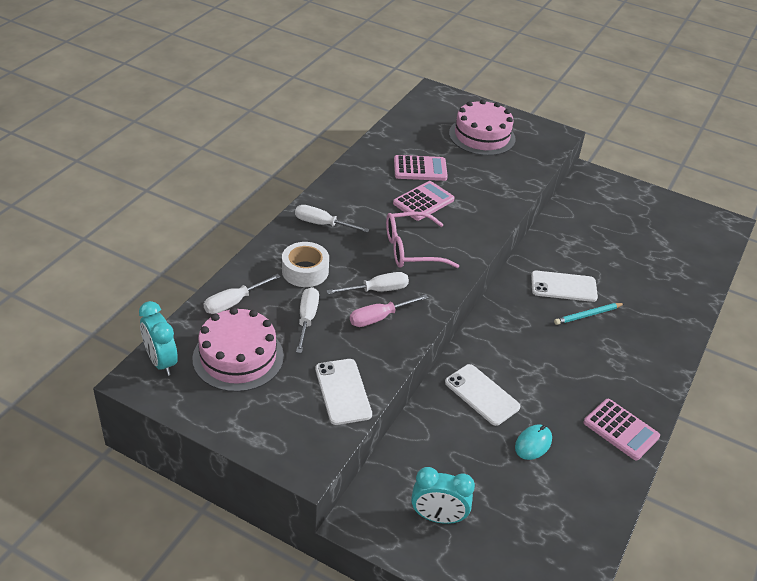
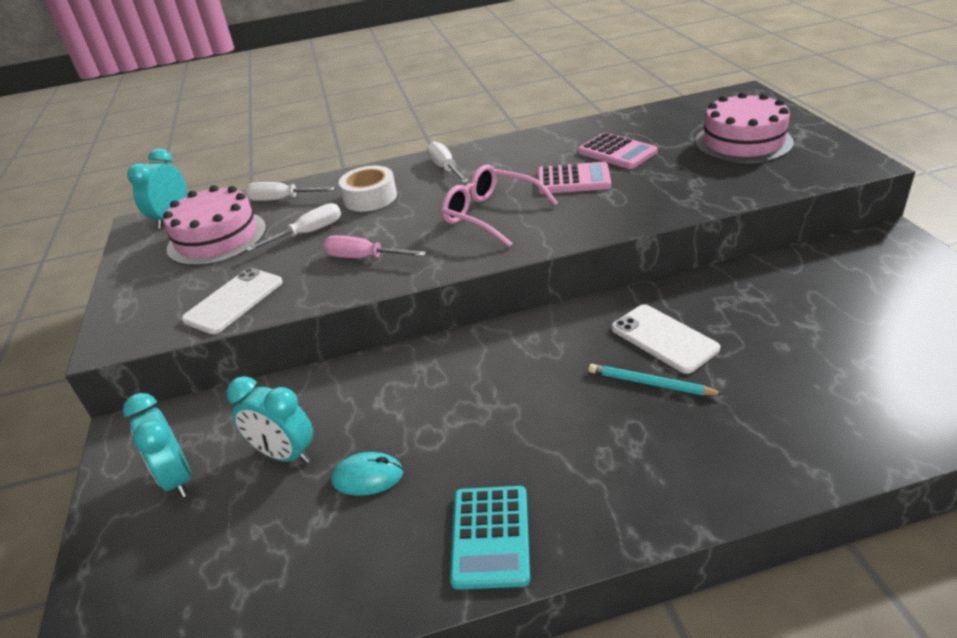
camera: 55 degrees right, 5 degrees down
(377, 290) = (401, 235): white screwdriver -> none
(475, 463) = (285, 454): none -> turquoise clock
(482, 395) = (396, 395): white phone -> none
(621, 430) = (490, 537): pink calculator -> turquoise calculator

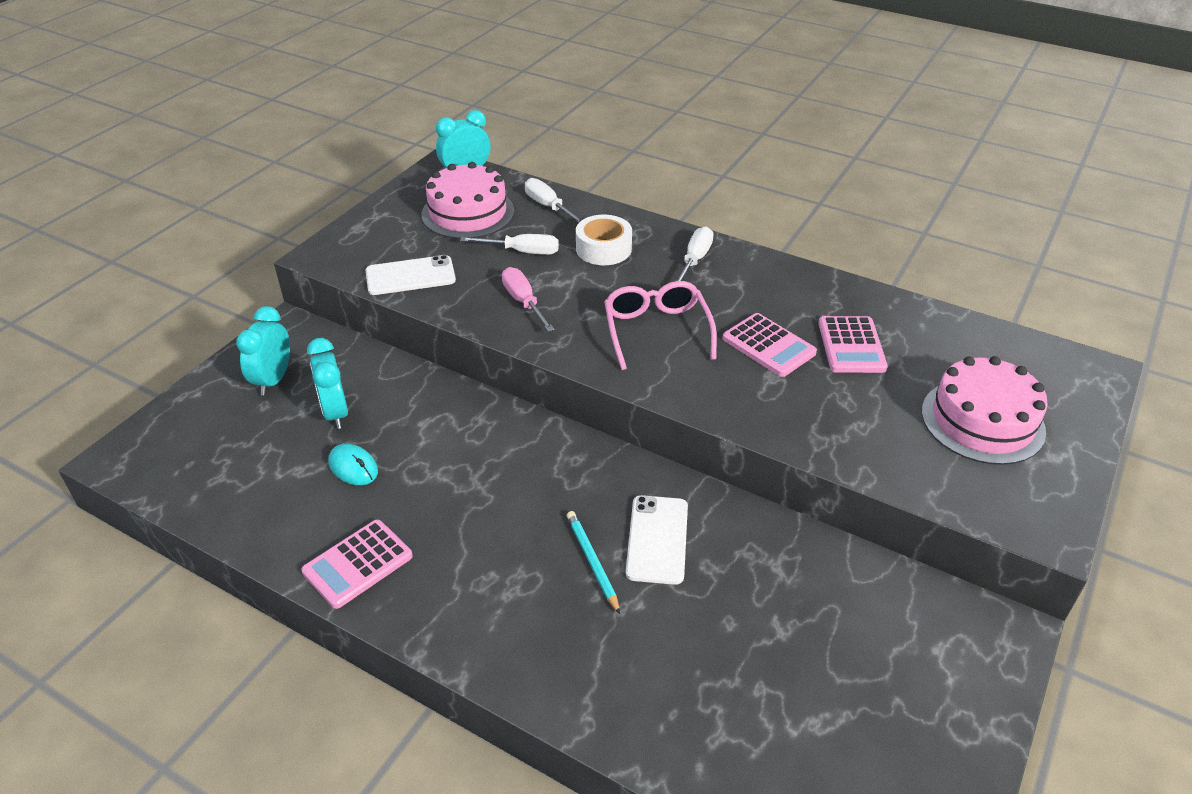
camera: 40 degrees right, 5 degrees up
(490, 537) = (358, 564): turquoise calculator -> pink calculator

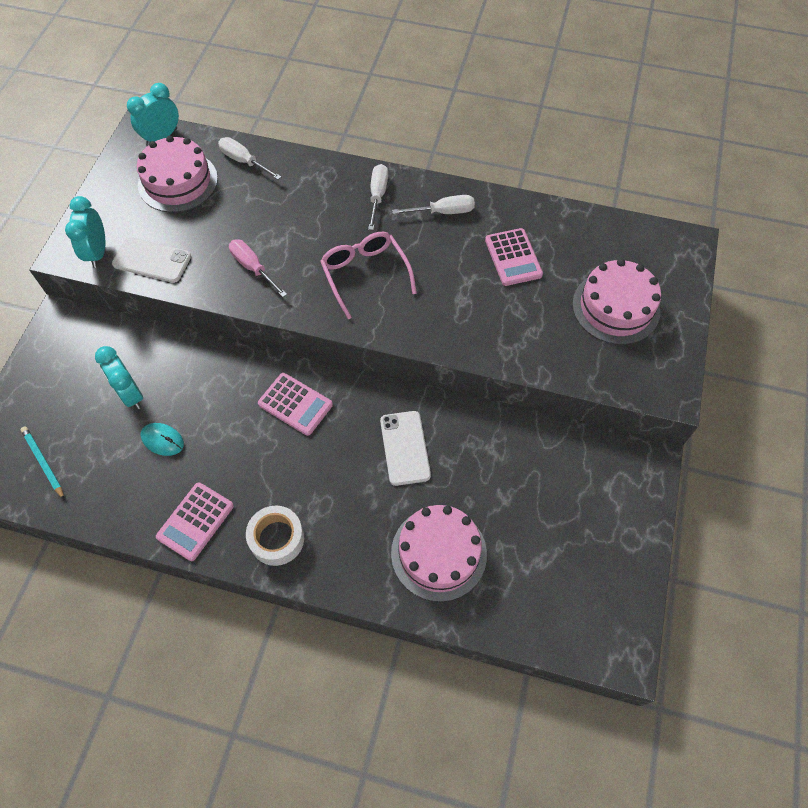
camera: 15 degrees left, 20 degrees up
(273, 380) = (68, 374): turquoise clock -> turquoise clock (97, 252)
(410, 276) = (152, 260): white phone -> white phone turned 45 degrees clockwise
(522, 252) = (237, 215): white screwdriver -> white screwdriver (443, 212)
(592, 562) = (364, 477): turquoise pencil -> turquoise pencil (43, 462)
(603, 249) = (302, 199): white tape -> white tape (277, 538)
(669, 677) = (438, 553): none -> pink cake
(768, 346) = (452, 271): pink calculator -> pink calculator (295, 404)

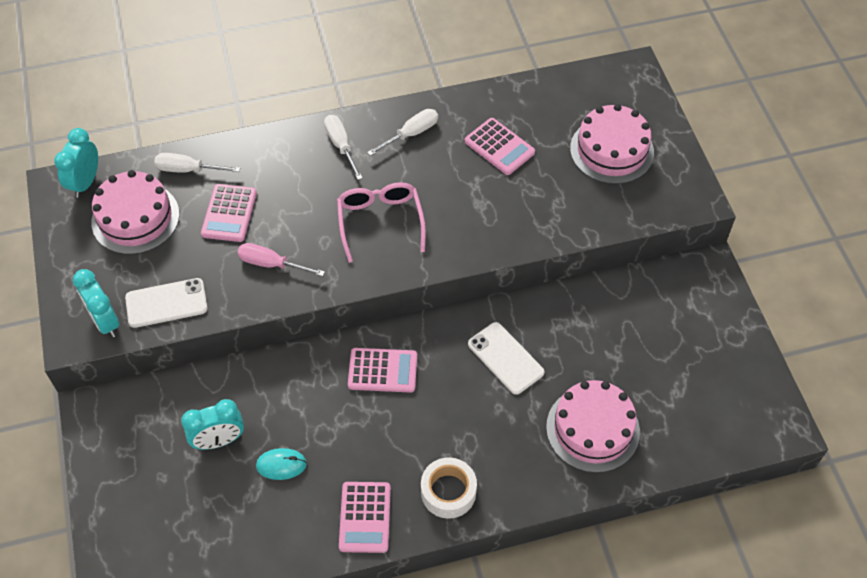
camera: 30 degrees left, 5 degrees down
(43, 462) = (179, 545): turquoise pencil -> none
(130, 394) = (219, 441): turquoise clock -> turquoise clock turned 45 degrees counterclockwise
(250, 211) = (229, 213): none -> pink calculator
(365, 275) = (380, 222): pink glasses -> pink glasses turned 45 degrees clockwise

